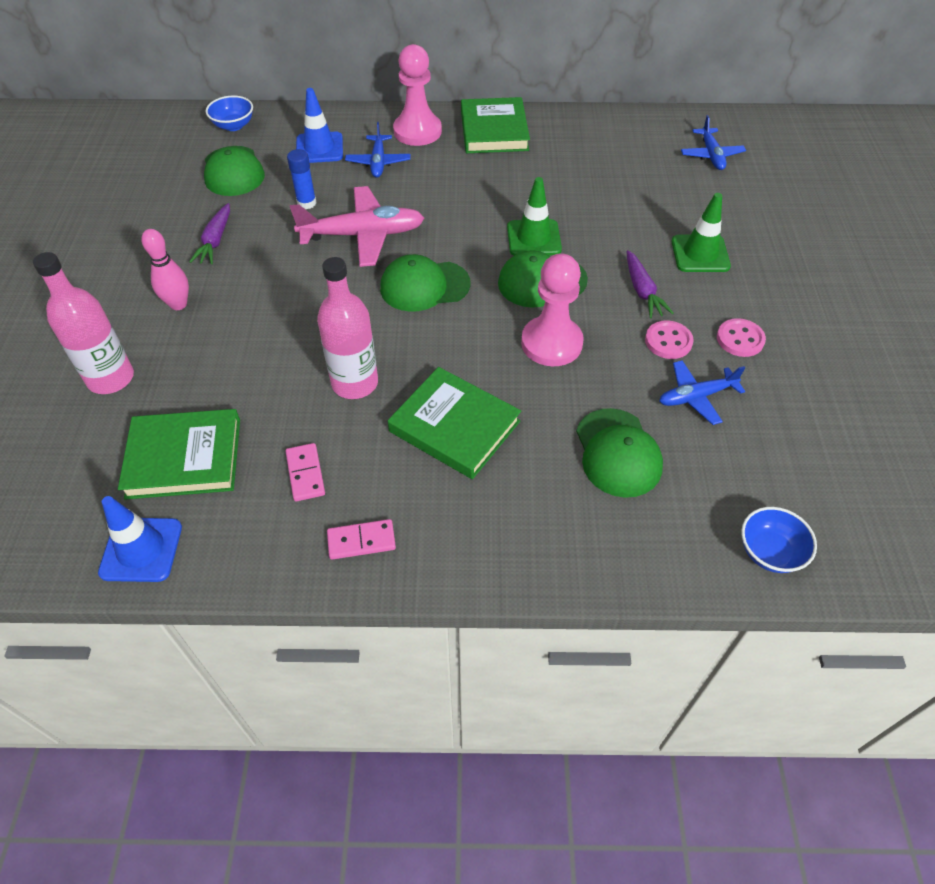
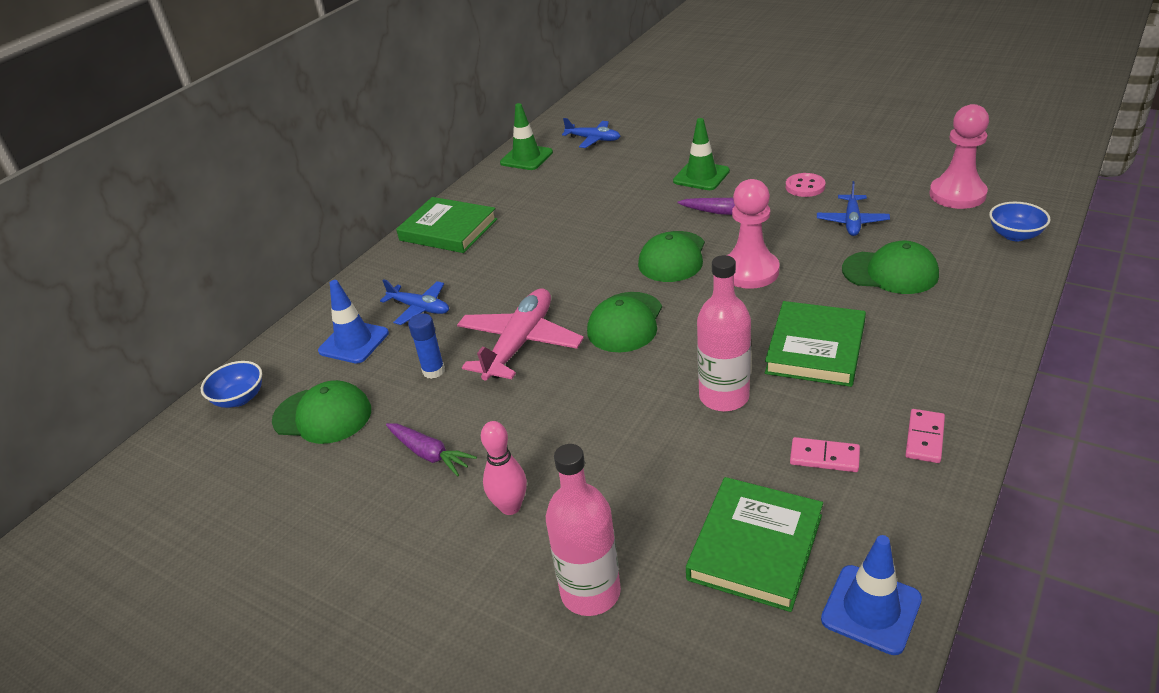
camera: 55 degrees left, 15 degrees down
(417, 131) = (399, 273): pink pawn -> pink pawn (957, 194)
(454, 426) = (815, 348): green book -> green book turned 45 degrees counterclockwise
(533, 238) = (614, 247): green traffic cone -> green traffic cone (526, 158)
(668, 341) = (786, 217): pink button -> none

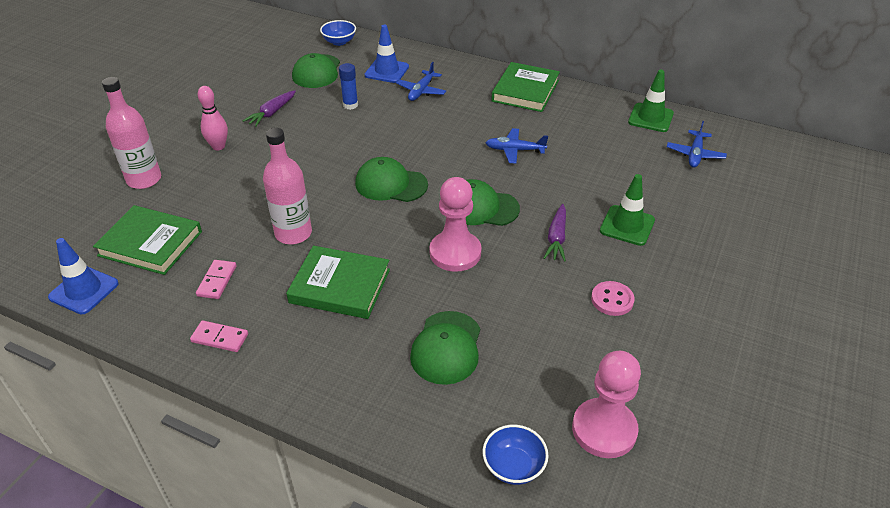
camera: 80 degrees right, 5 degrees up
(520, 343) = (373, 137): pink plane -> none
(852, 222) = (541, 330): blue plane -> blue plane (514, 150)

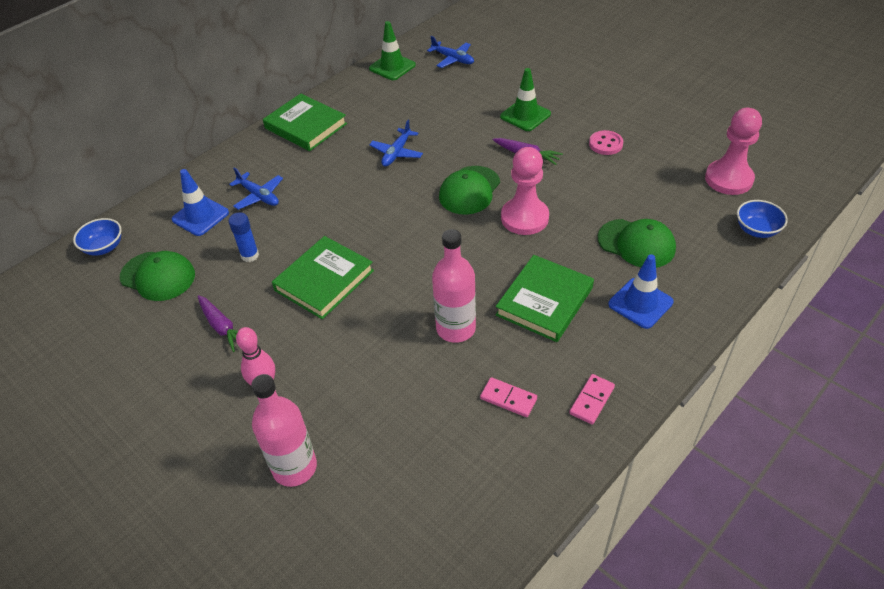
camera: 70 degrees left, 5 degrees up
(84, 290) = (486, 530): blue traffic cone -> blue traffic cone (640, 303)
(150, 244) = (425, 461): green book -> green book (324, 280)
(391, 184) = (408, 244): green cap -> none

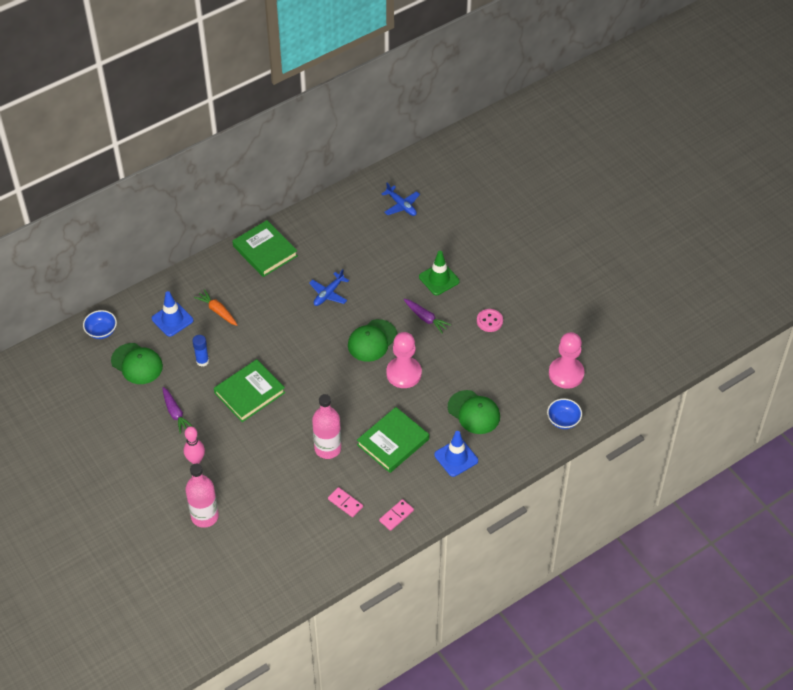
camera: 10 degrees right, 5 degrees up
(259, 196) = (217, 311): blue plane -> orange carrot
(392, 67) = (349, 203): green traffic cone -> none

